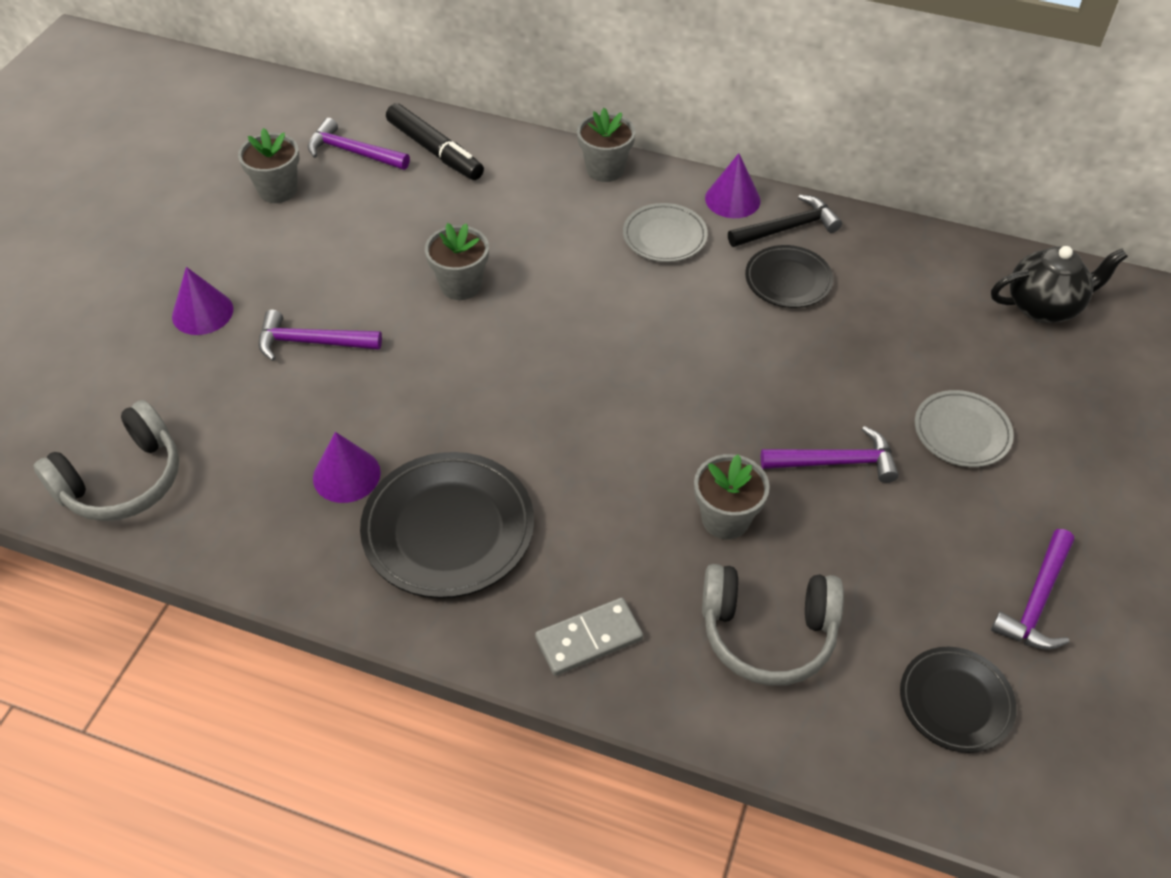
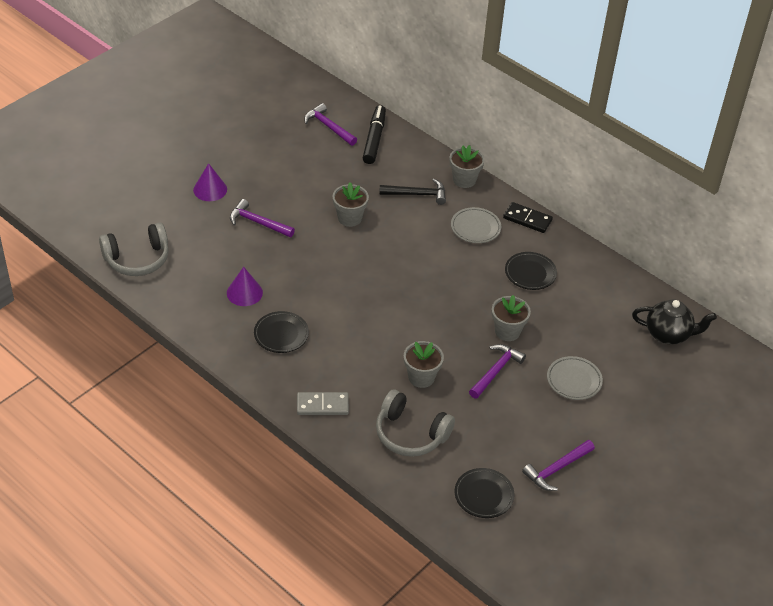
camera: 20 degrees right, 5 degrees down
(278, 190) = (278, 136): grey flower pot -> grey flower pot (507, 331)
(434, 150) = (374, 139): black marker -> black marker turned 150 degrees counterclockwise
(448, 529) = (281, 334): black plate -> black plate, size x0.60
(732, 199) = (527, 219): purple cone -> black domino
(787, 228) = (548, 245): black hammer -> black hammer (417, 194)
(835, 462) = (495, 371): purple hammer -> purple hammer turned 75 degrees counterclockwise

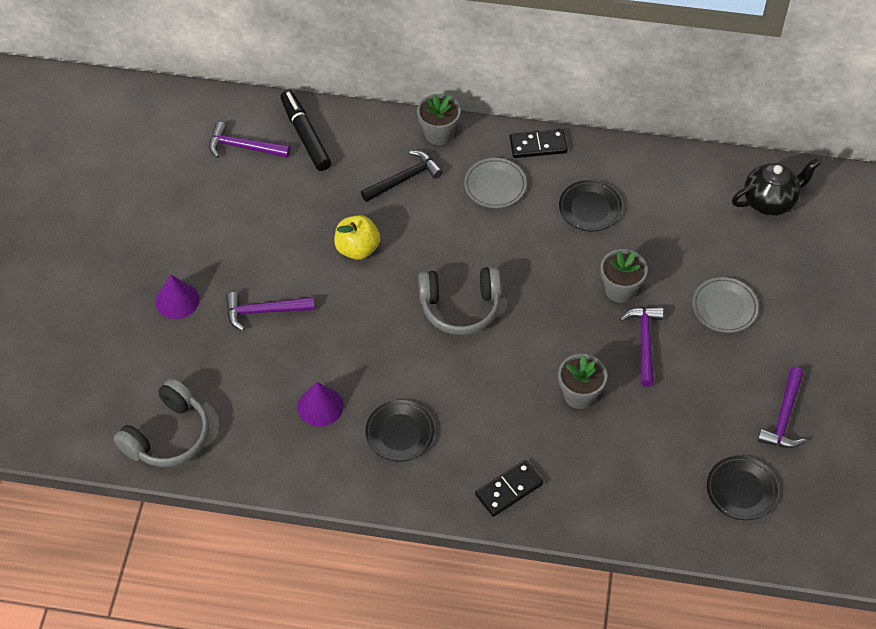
camera: 30 degrees left, 10 degrees up
(322, 405) = (509, 490): grey domino -> black domino
(349, 218) = (357, 249): grey flower pot -> yellow apple
(410, 434) = (620, 467): grey headphones -> grey headphones (460, 307)

